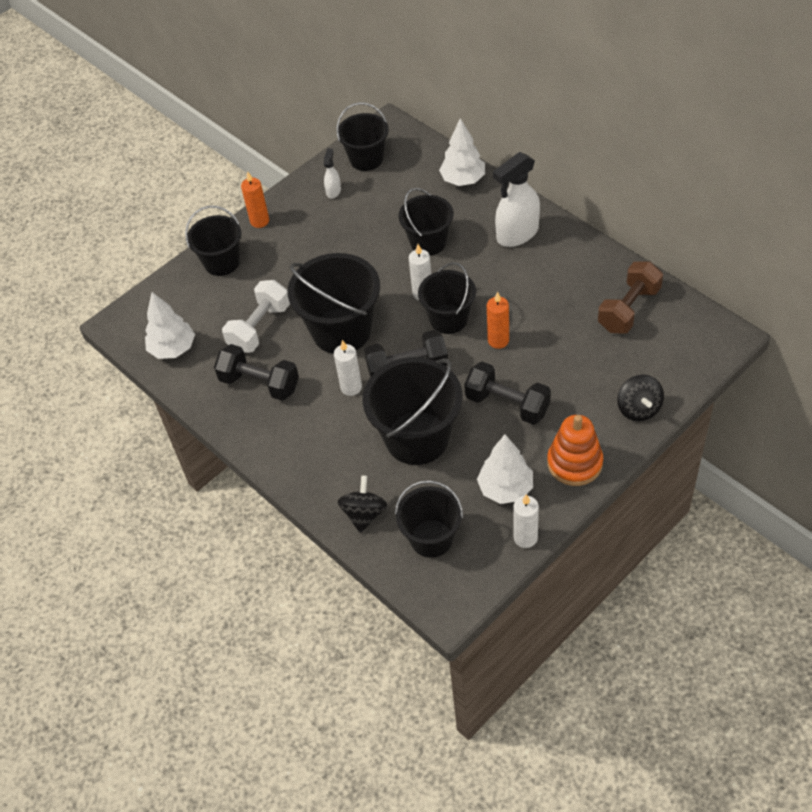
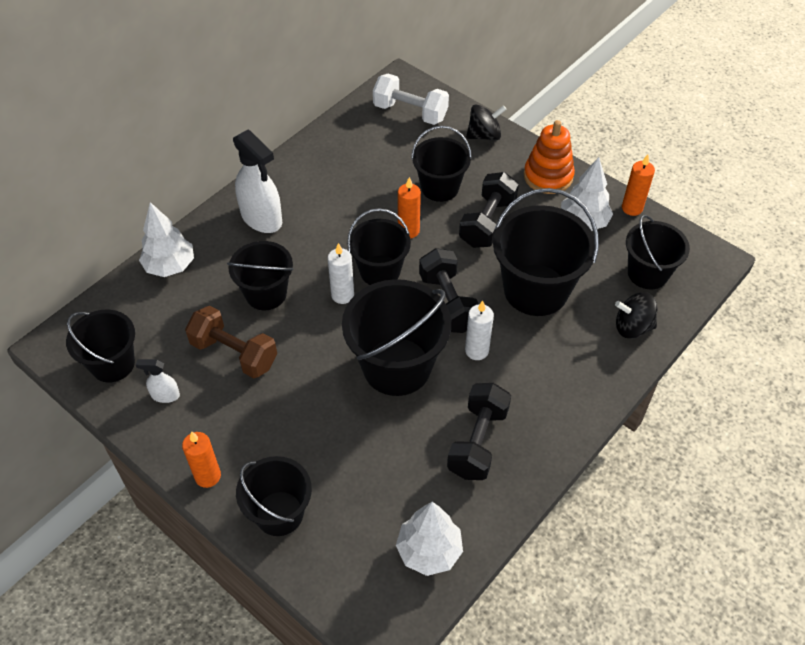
camera: 100 degrees left, 0 degrees up
(259, 328) = (393, 453): white dumbbell -> white dumbbell (410, 112)
(525, 538) = (632, 208): white candle -> orange candle
(557, 367) = (440, 187): none -> black bucket
(629, 309) = (369, 138): brown dumbbell -> brown dumbbell (234, 353)

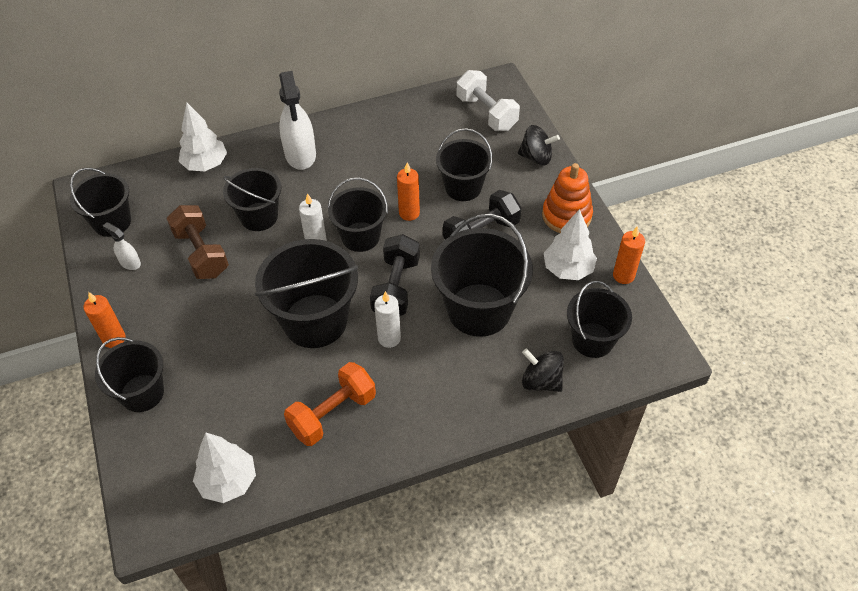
camera: 30 degrees right, 0 degrees up
(478, 442) = (333, 414): black dumbbell -> orange dumbbell

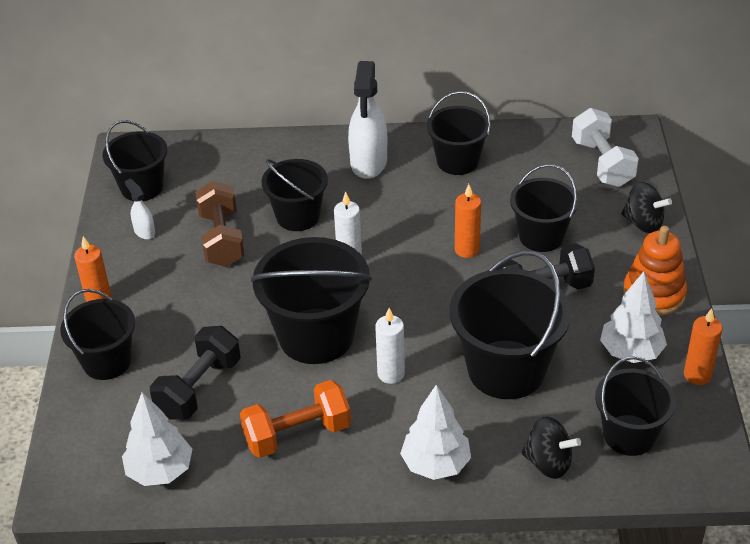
camera: 20 degrees right, 10 degrees down
(205, 165) = (261, 151): white tree -> white tree (435, 464)
(360, 237) = (401, 262): black bucket -> black bucket (457, 161)
(396, 287) = (420, 323): black dumbbell -> black dumbbell (199, 388)
(541, 381) = (548, 463): black spinning top -> black spinning top turned 150 degrees clockwise

